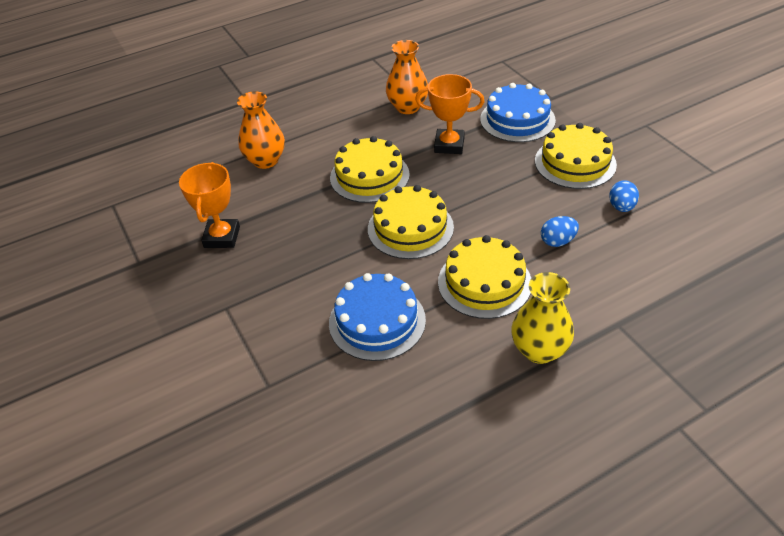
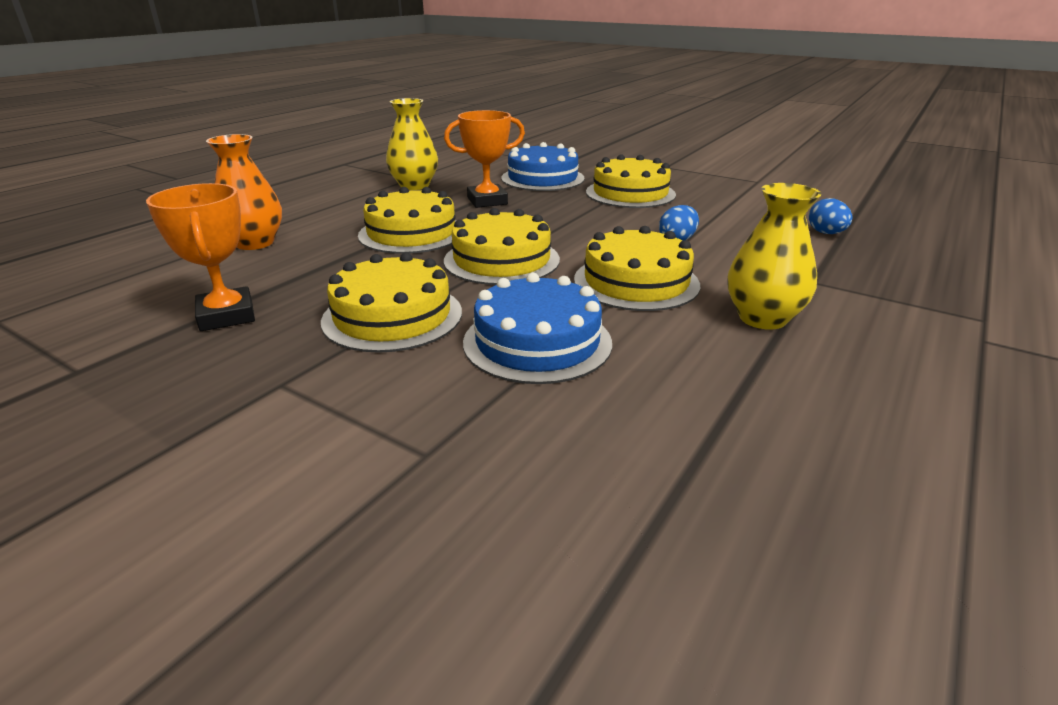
camera: 30 degrees left, 15 degrees down
(309, 268) = (392, 316): none -> yellow cake
(407, 107) = (414, 185): orange vase -> yellow vase
(621, 207) = (708, 210): blue egg -> blue egg (826, 233)

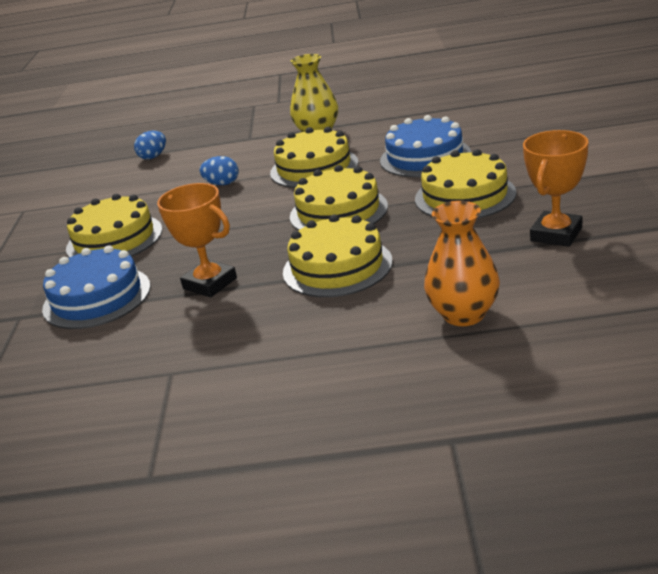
camera: 120 degrees left, 0 degrees up
(414, 185) = (200, 350): yellow vase -> none

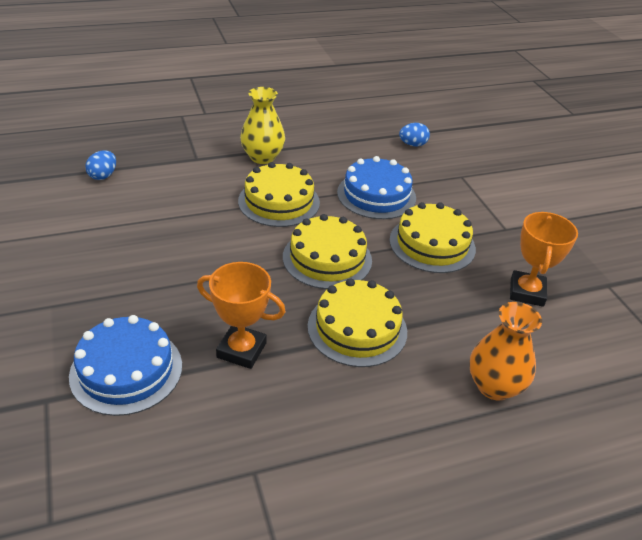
camera: 25 degrees left, 10 degrees up
(114, 239) = (110, 288): yellow cake -> none
(222, 184) = (195, 217): blue egg -> blue egg (412, 144)

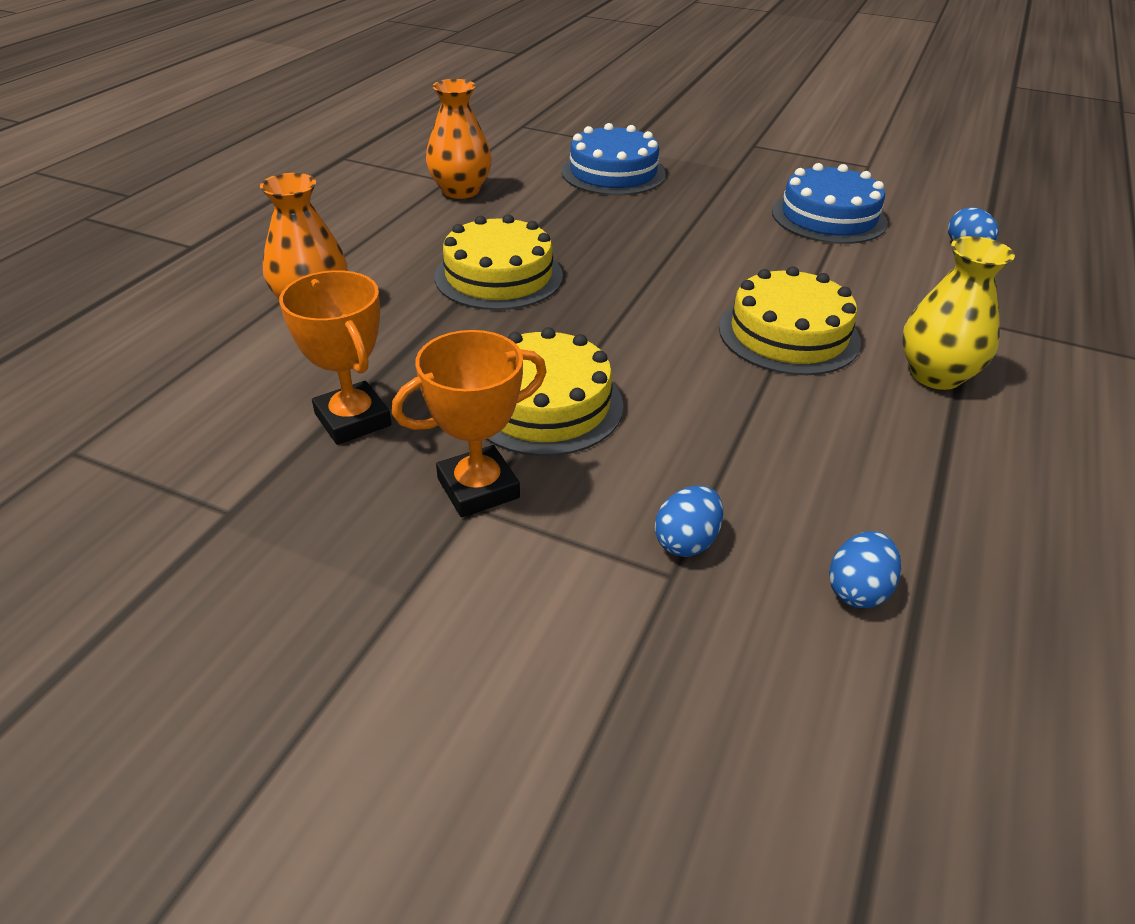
camera: 135 degrees right, 0 degrees up
(241, 350) = (563, 216): orange trophy -> orange trophy (478, 488)
(264, 443) = (461, 191): none -> orange vase
(327, 258) = (626, 312): yellow cake -> none
(376, 195) = (719, 426): blue cake -> blue cake (828, 217)
(444, 179) = (686, 541): none -> blue egg

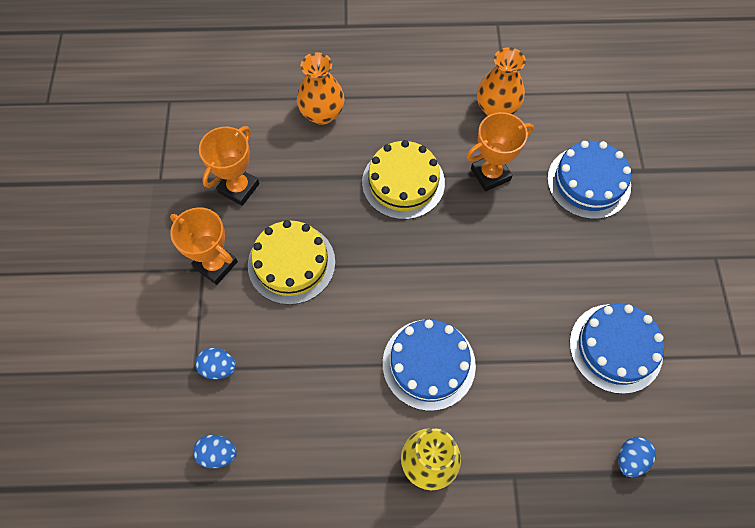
camera: 65 degrees right, 25 degrees up
(547, 219) = (490, 174): none -> orange trophy
(788, 334) = (428, 364): yellow cake -> blue cake

